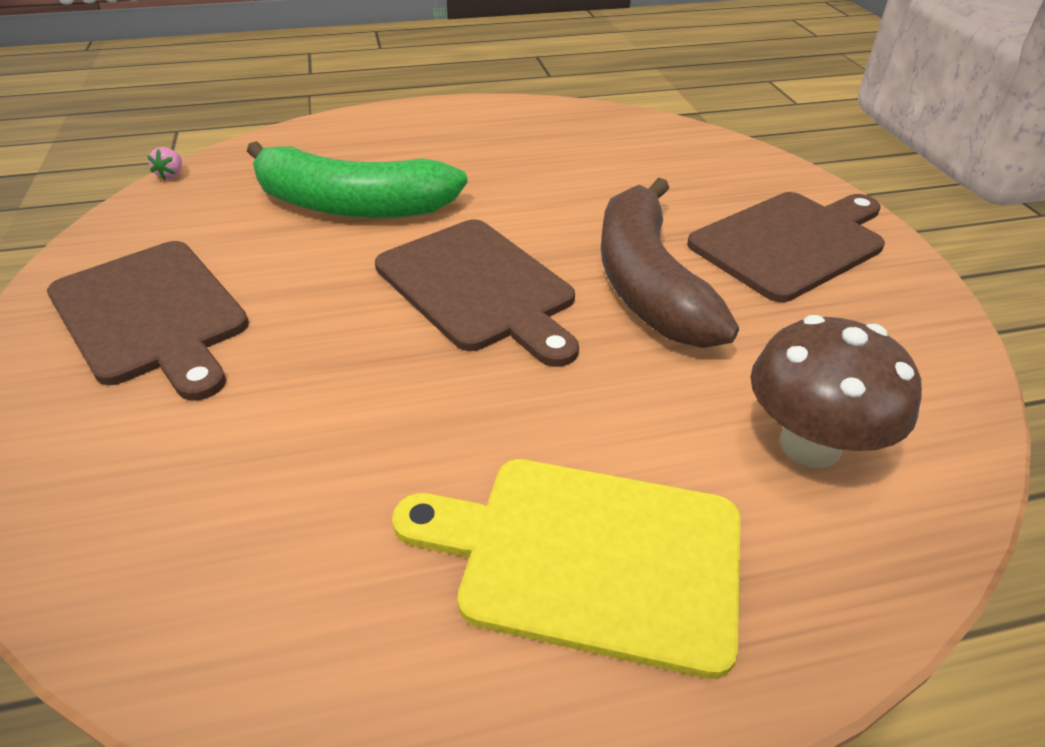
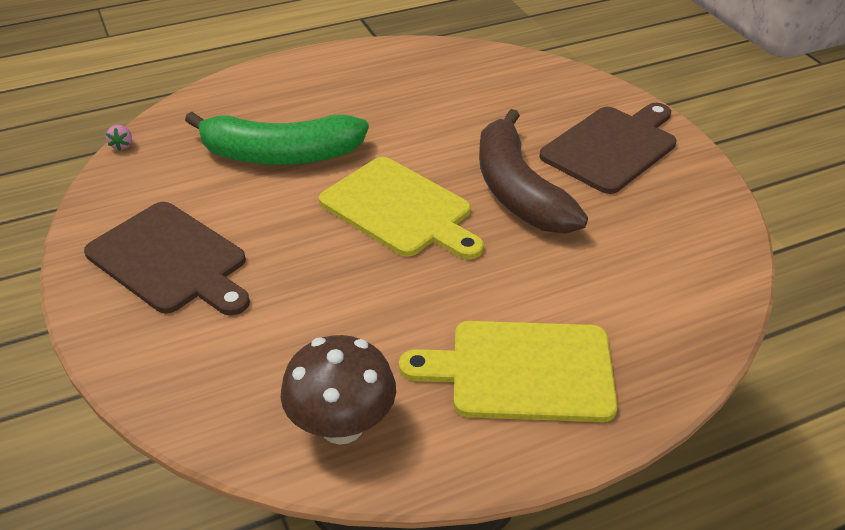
camera: 10 degrees left, 0 degrees up
(479, 287) = (400, 209): brown cutting board -> yellow cutting board
(810, 445) = (642, 287): brown mushroom -> brown mushroom (342, 426)

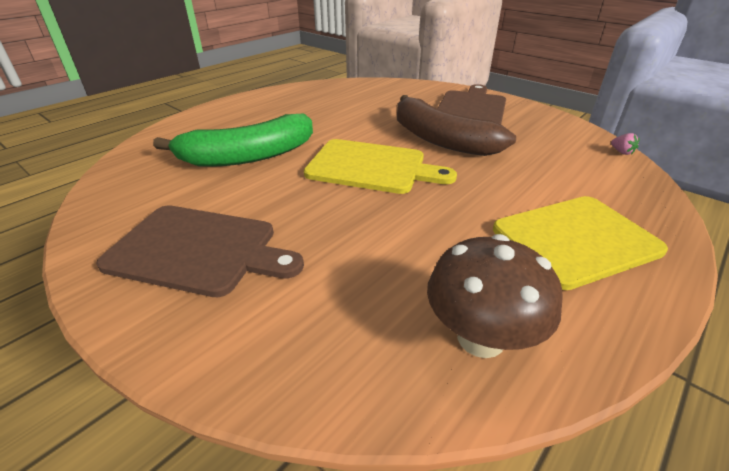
camera: 25 degrees left, 5 degrees down
(122, 145) = (96, 179): pink strawberry -> pink strawberry (621, 152)

